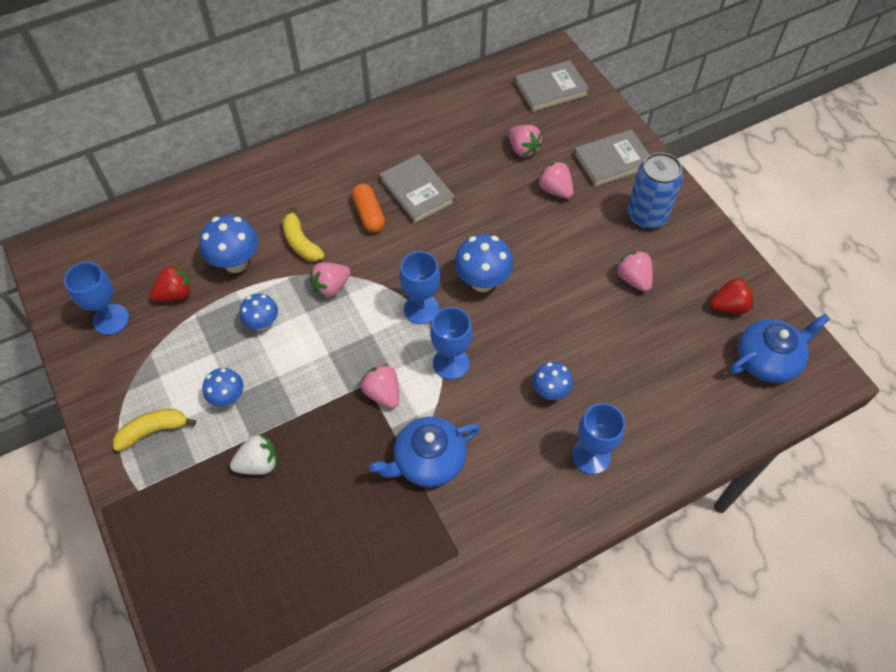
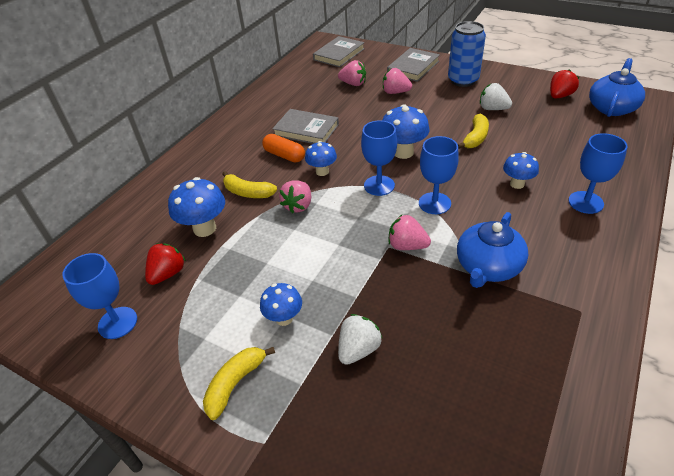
camera: 30 degrees left, 15 degrees down
(262, 323) = (265, 254): blue mushroom -> blue mushroom (322, 171)
(572, 308) = (475, 138): none -> yellow banana
(633, 279) = (492, 109): pink strawberry -> white strawberry

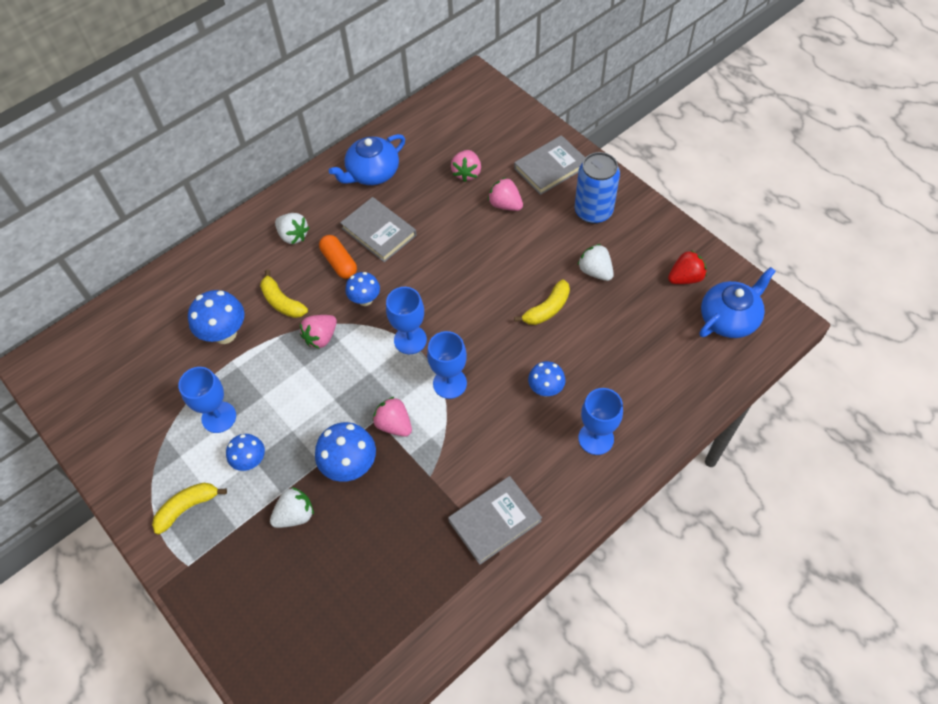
camera: 20 degrees right, 15 degrees up
(117, 323) = (118, 413): blue goblet -> blue goblet (219, 417)
(168, 274) = (175, 376): red strawberry -> none
(234, 150) = (293, 236): none -> white strawberry
(339, 54) = (478, 112): grey book -> grey book (495, 521)
(353, 84) = (467, 173): pink strawberry -> pink strawberry turned 60 degrees clockwise
(403, 152) = (460, 303): blue mushroom -> blue mushroom (350, 466)
(488, 267) = (451, 476): blue teapot -> blue teapot (372, 173)

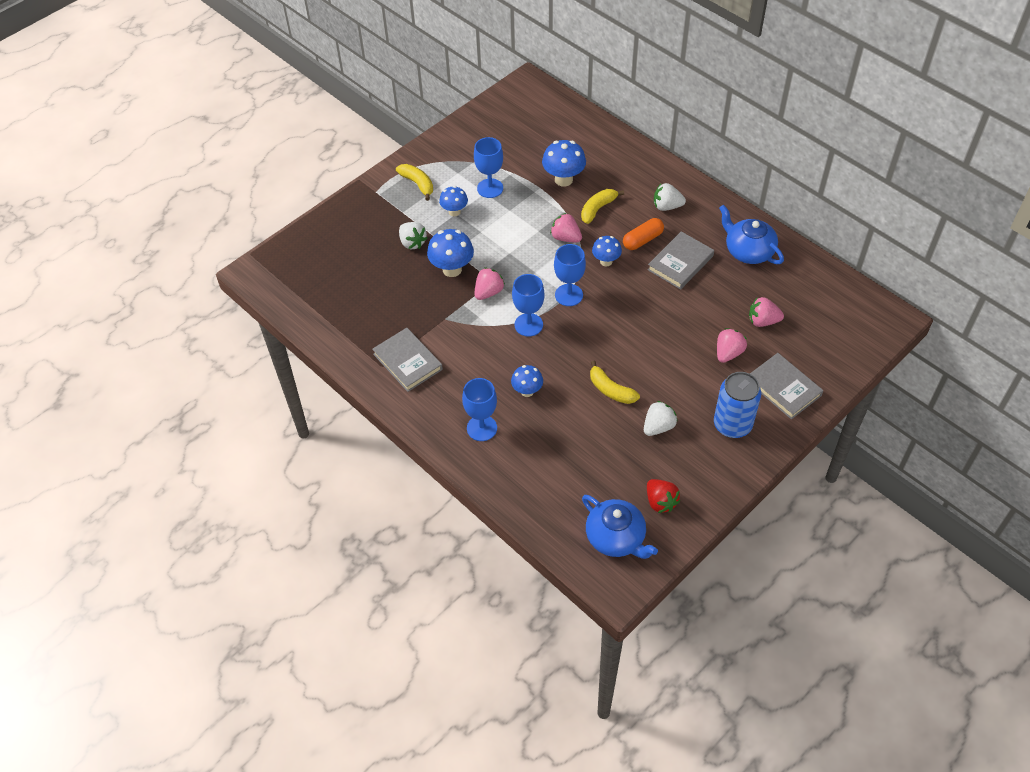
camera: 85 degrees right, 5 degrees down
(293, 236) = (667, 206): white strawberry -> white strawberry turned 60 degrees clockwise

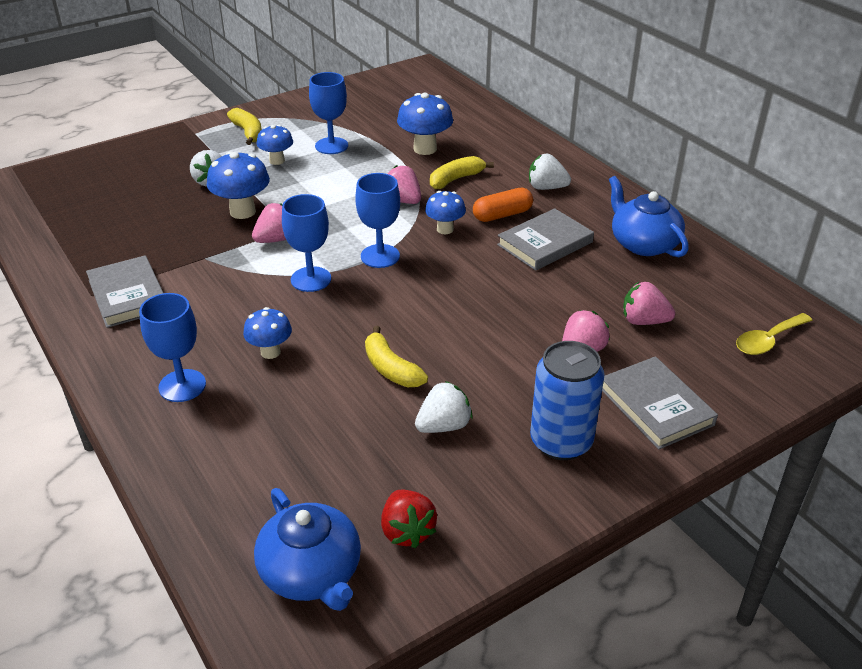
camera: 10 degrees right, 15 degrees down
(844, 323) = (768, 341): none -> yellow spoon

